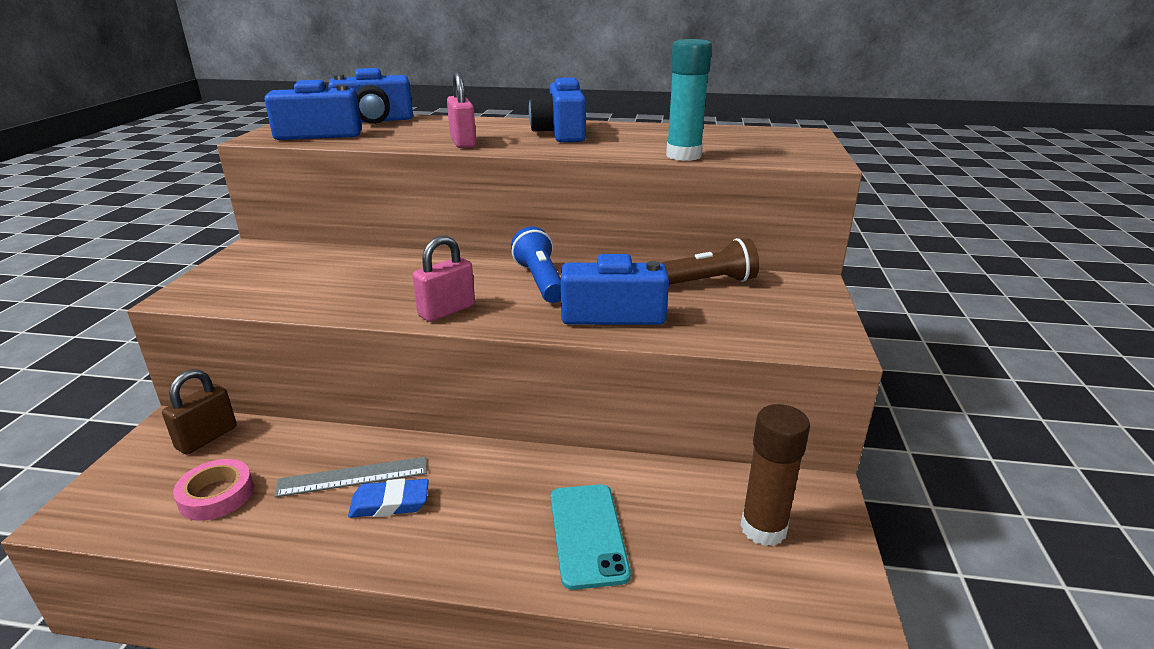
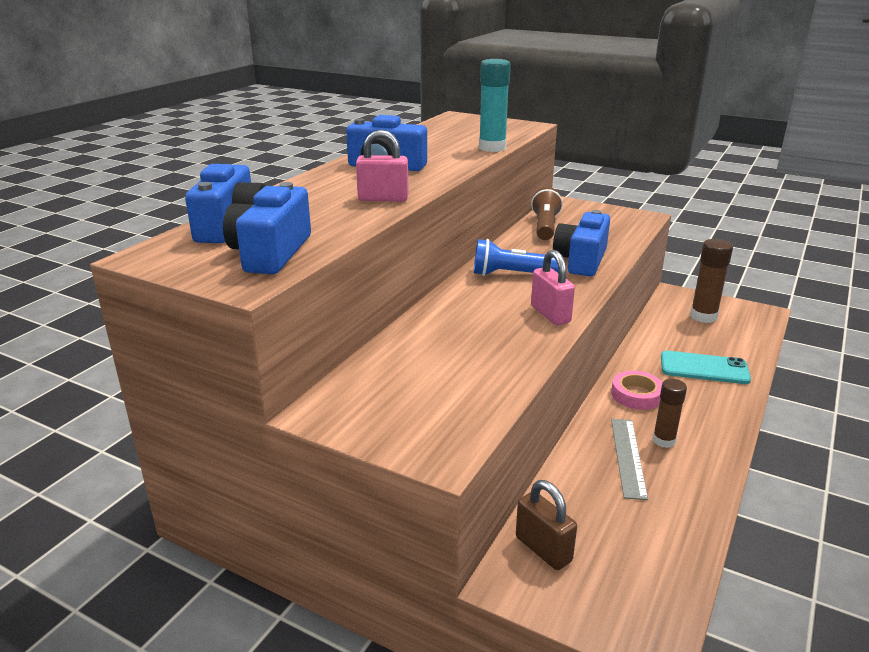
camera: 70 degrees left, 0 degrees up
(216, 495) = (639, 536): pink tape -> pink tape (636, 395)
(390, 503) = (664, 440): blue eraser -> brown glue stick

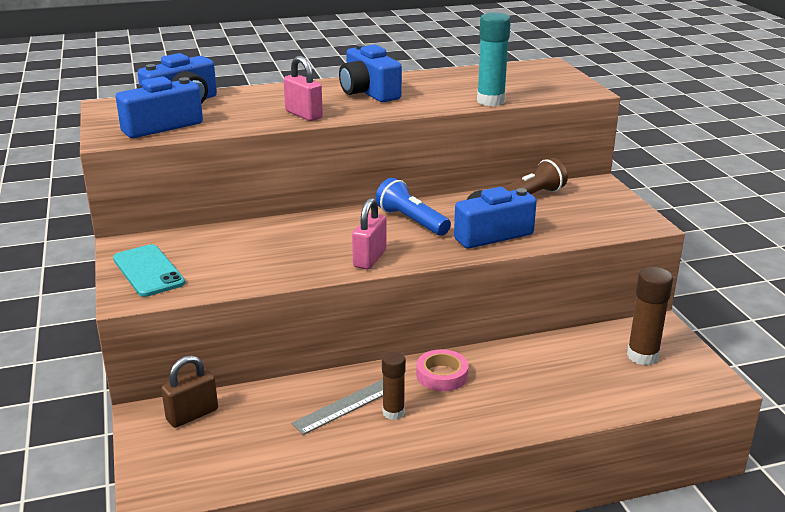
camera: 45 degrees right, 0 degrees up
(543, 549) = (192, 415): brown padlock -> brown padlock turned 45 degrees clockwise
(704, 368) = (543, 390): turquoise phone -> turquoise phone (148, 271)

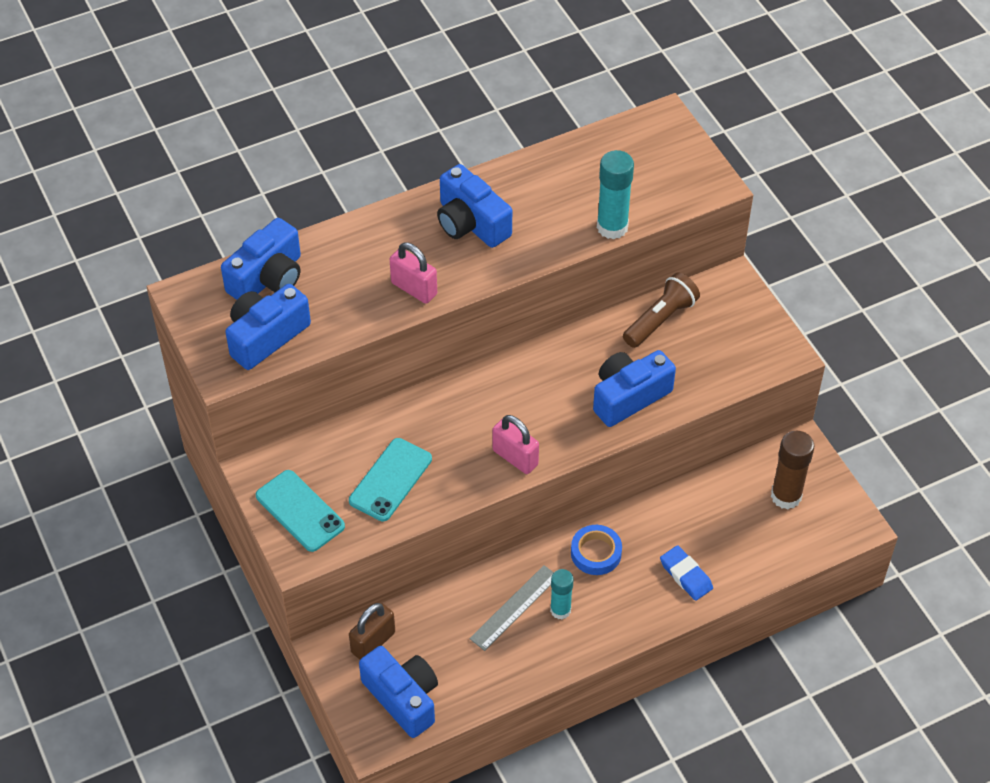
camera: 10 degrees left, 25 degrees up
(201, 462) = (403, 698): none -> blue camera
(244, 261) = (390, 480): none -> turquoise phone
(369, 258) = (515, 457): pink padlock -> pink padlock turned 60 degrees counterclockwise
(393, 412) = (560, 610): brown glue stick -> turquoise glue stick
(411, 221) = (542, 384): blue flashlight -> none
(442, 375) = (596, 553): pink tape -> blue tape
(531, 401) = (686, 575): none -> blue eraser

